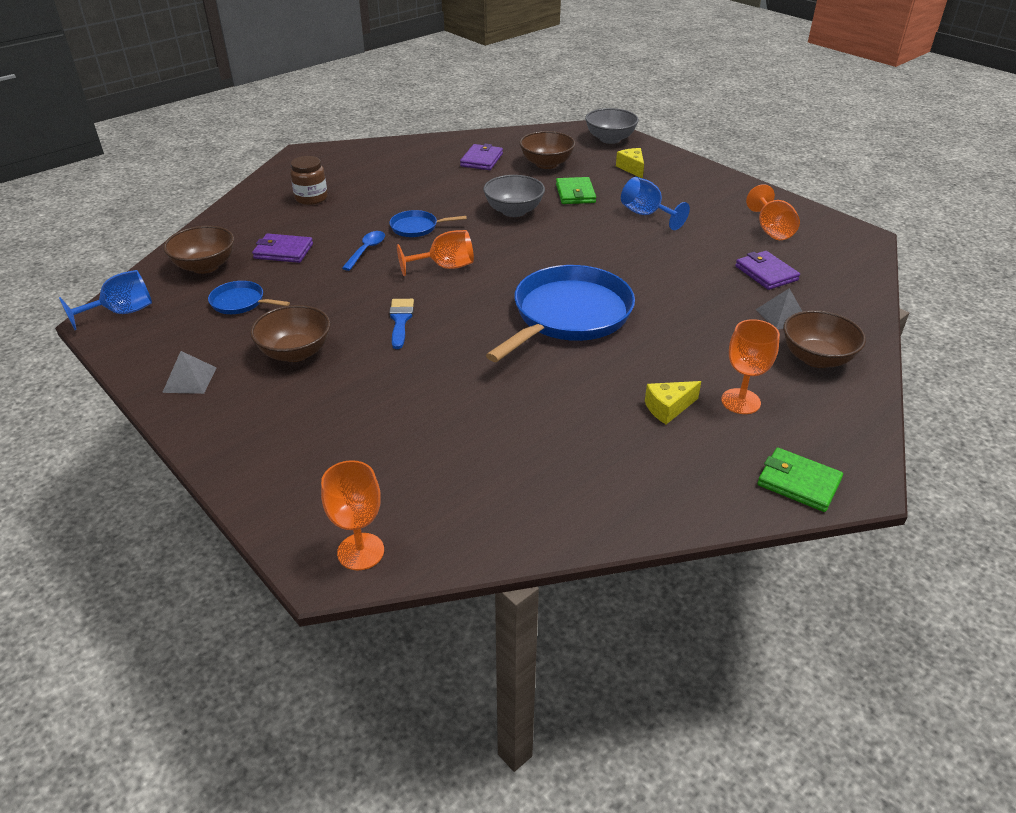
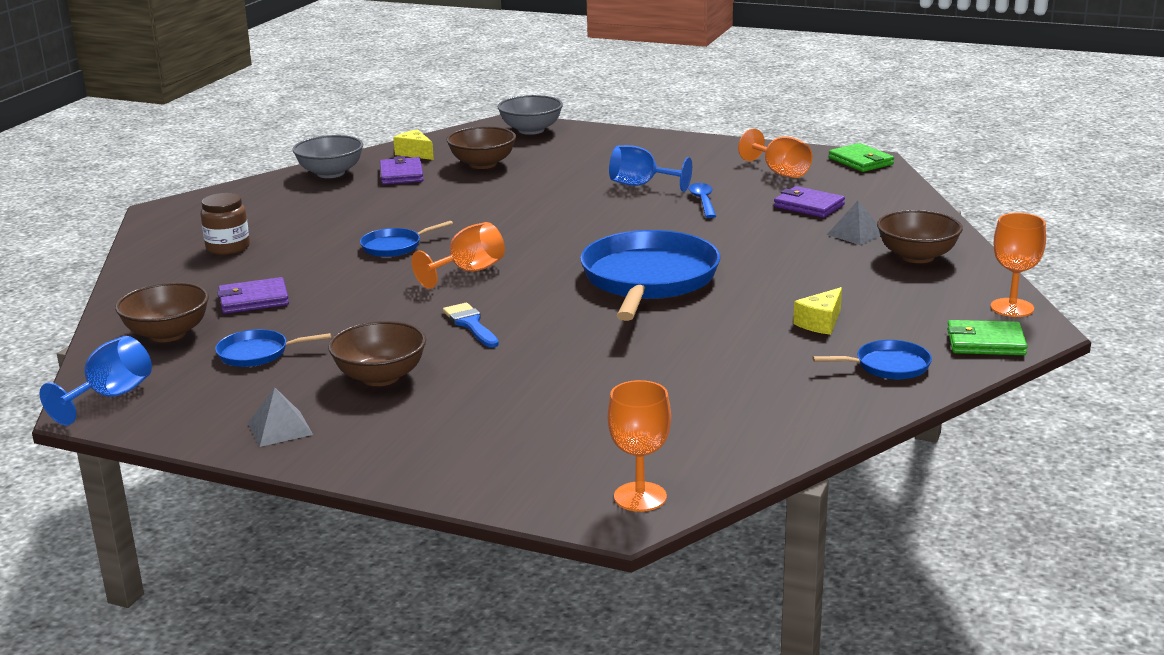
camera: 25 degrees left, 15 degrees down
(366, 250) = (357, 278): blue spoon -> blue spoon (703, 201)
(514, 211) = (492, 210): grey bowl -> grey bowl (330, 173)
(575, 193) = (544, 183): green wallet -> green wallet (861, 161)
(632, 168) = (583, 150): yellow cheese -> yellow cheese (415, 153)
(686, 479) = (888, 366): none -> blue pan
(740, 401) = (881, 302): orange goblet -> orange goblet (1012, 308)

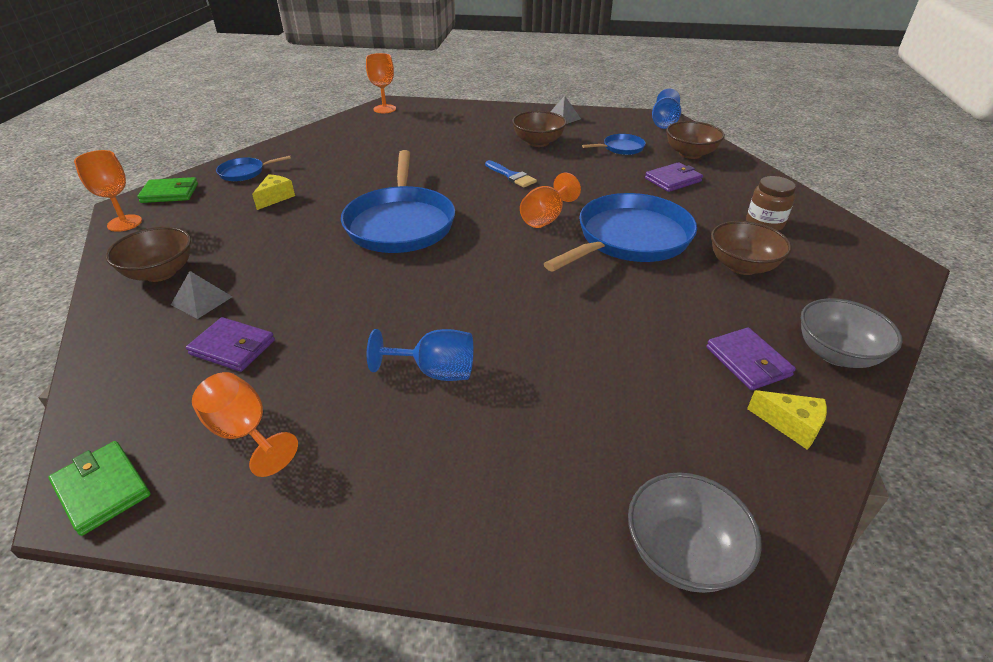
camera: 165 degrees right, 15 degrees up
(394, 246) = (630, 238): blue pan -> blue pan, size x2.19
(482, 164) = (669, 403): brown bowl -> brown bowl (742, 266)
(703, 201) = (356, 343): blue spoon -> none

